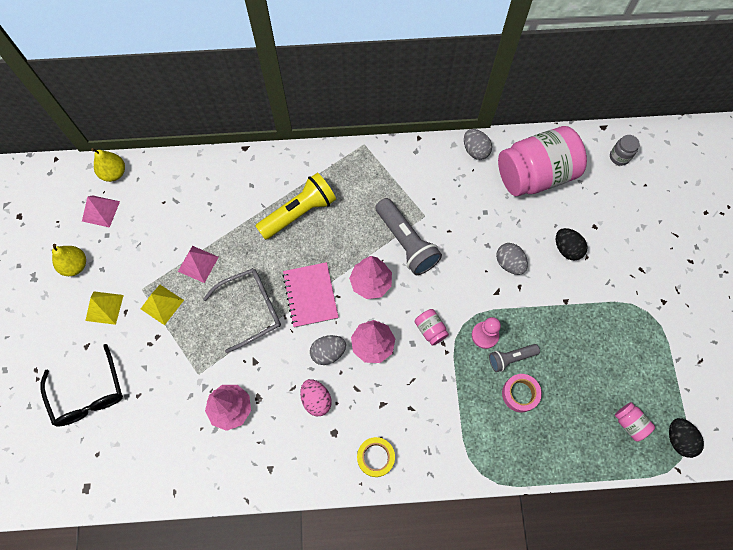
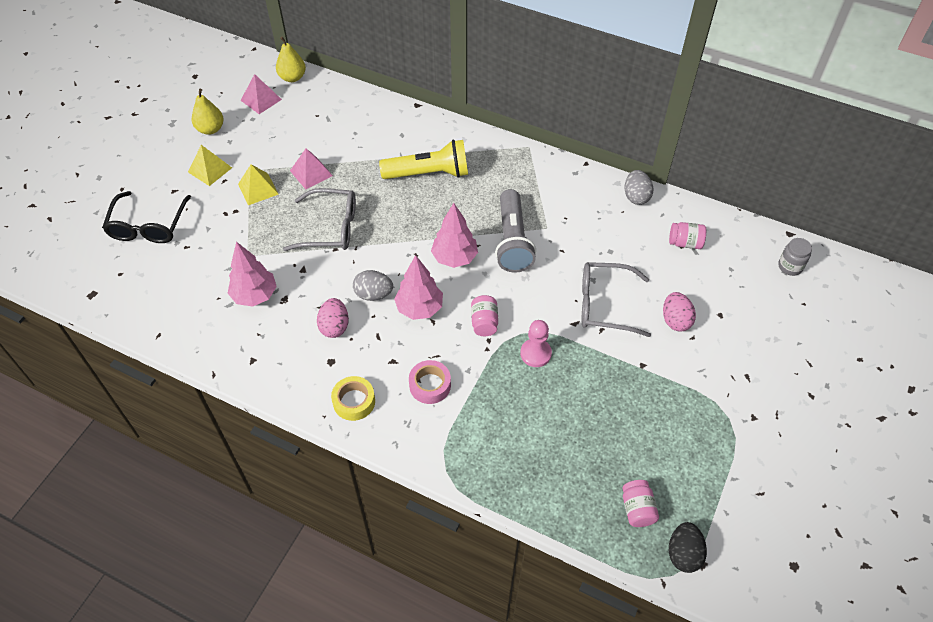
camera: 30 degrees right, 15 degrees down
(310, 295) = (391, 242): pink notebook -> none
(509, 263) = (604, 305): grey egg -> grey glasses
(510, 358) = (548, 386): grey flashlight -> none
(520, 394) = (536, 422): pink tape -> pink tape (430, 385)
(535, 175) = (685, 243): pink jar -> pink jar, size x0.40
(567, 249) = (675, 320): black egg -> pink egg

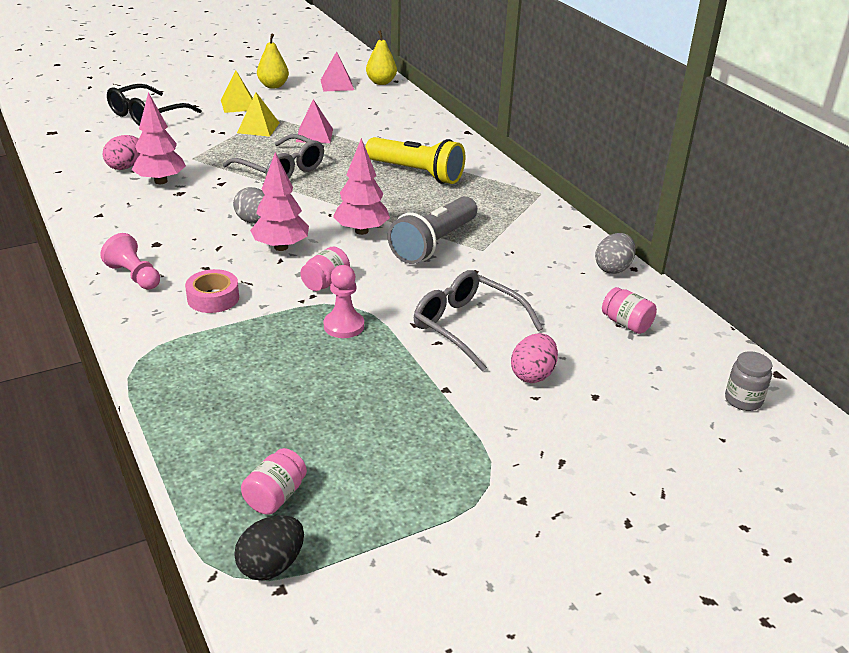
camera: 35 degrees right, 20 degrees down
(334, 326) = (192, 225): pink egg -> pink egg (125, 166)
(354, 401) = (134, 276): yellow tape -> pink pawn

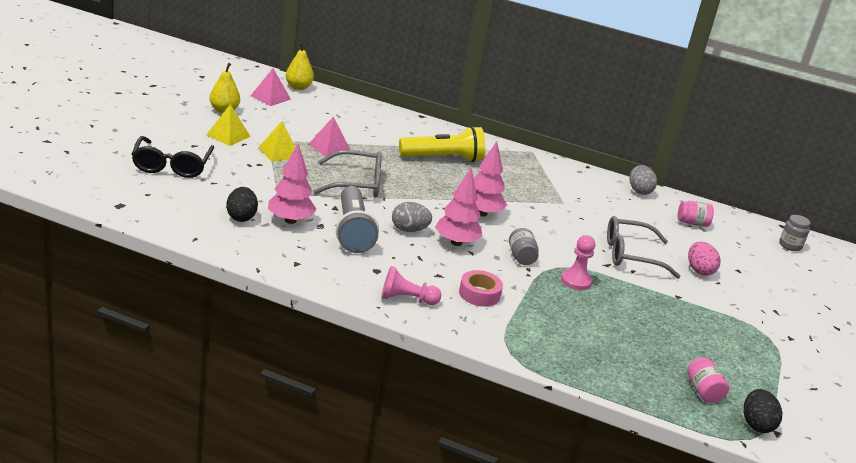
camera: 45 degrees left, 5 degrees down
(125, 166) = (241, 217): pink egg -> black egg
(325, 282) = (521, 257): pink jar -> grey jar
(434, 244) = (534, 208): grey flashlight -> grey flashlight (352, 232)

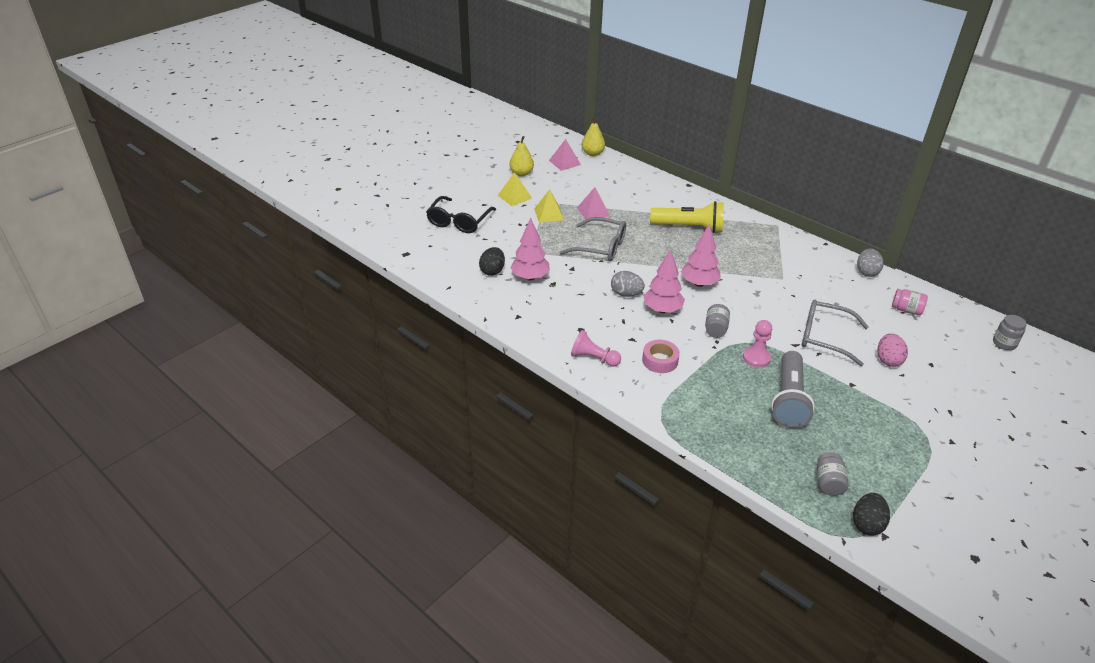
camera: 25 degrees right, 10 degrees up
(352, 232) = (577, 292): grey flashlight -> grey flashlight (788, 400)
(703, 391) = (828, 482): pink jar -> grey jar

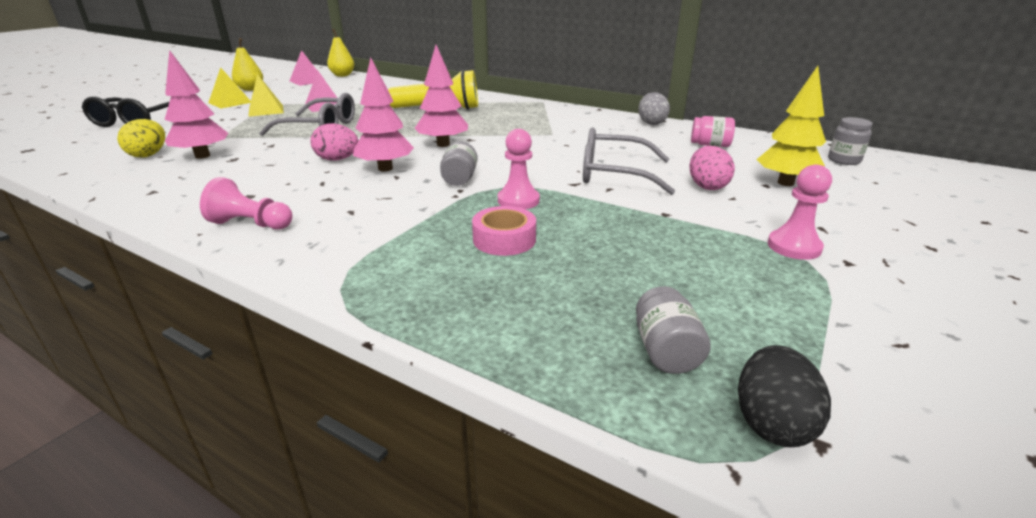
camera: 10 degrees left, 10 degrees down
(492, 271) = (149, 155): black egg -> yellow egg
(626, 294) = (337, 159): grey egg -> pink egg
(660, 360) = (364, 217): pink tape -> pink tape (504, 239)
(788, 400) = (571, 240): grey flashlight -> none
(924, 424) = (794, 247): none -> pink pawn
(946, 364) = (785, 183): none -> yellow tree

